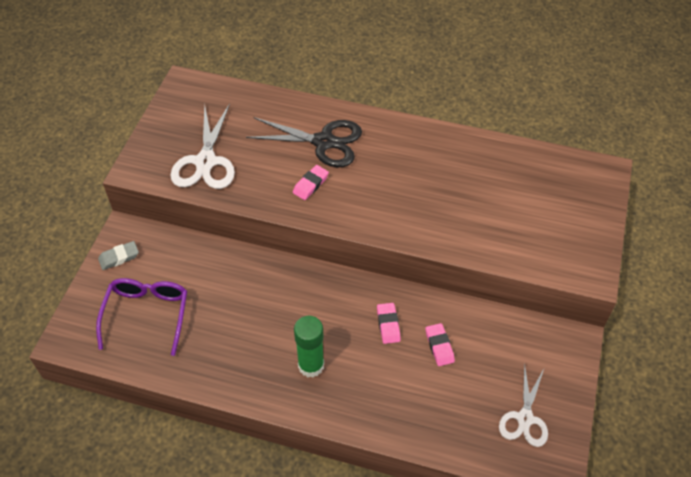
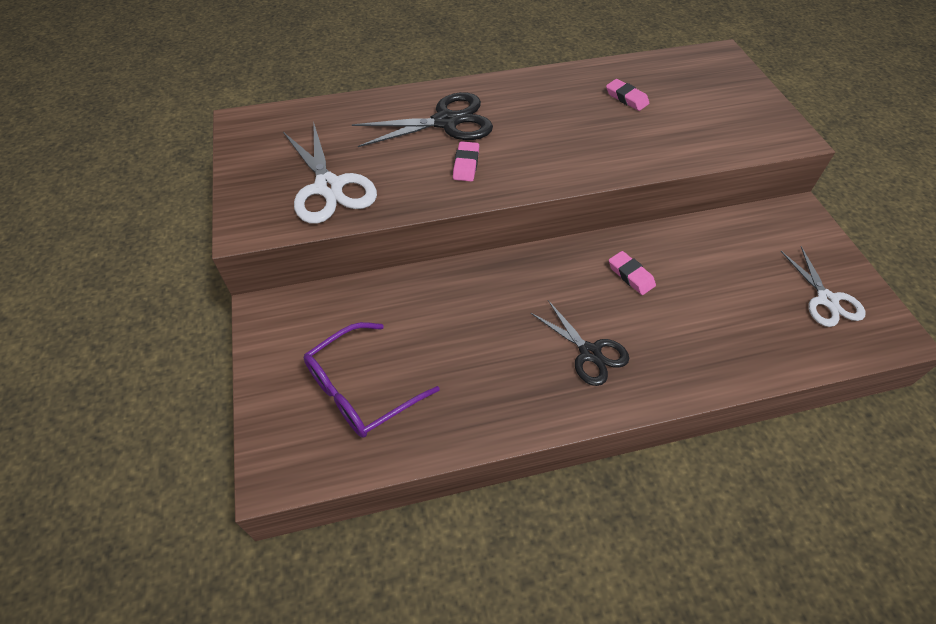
camera: 30 degrees left, 0 degrees up
(119, 257) = (278, 343): grey eraser -> none
(147, 314) = (360, 390): purple glasses -> purple glasses turned 105 degrees counterclockwise
(311, 365) = (589, 353): green glue stick -> black scissors
(439, 346) = (694, 272): pink eraser -> pink eraser (626, 98)

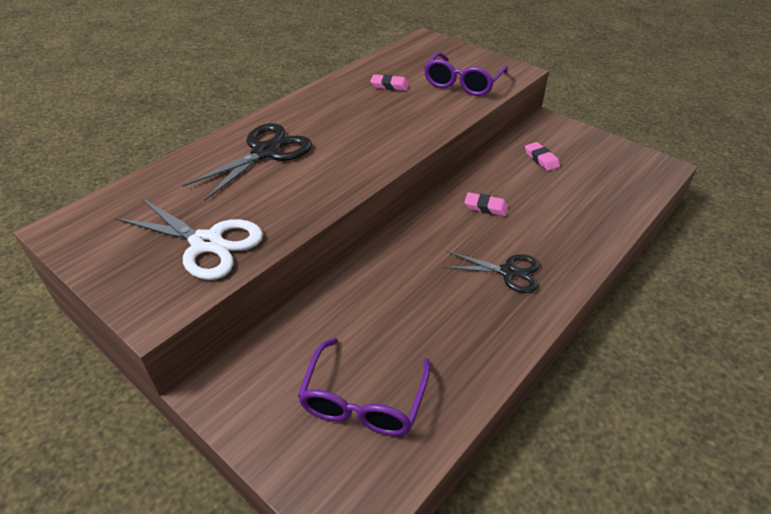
camera: 35 degrees left, 10 degrees down
(466, 164) = (313, 175): pink eraser -> pink eraser (541, 159)
(709, 127) = (462, 83): none -> purple glasses
(826, 300) = (611, 165): white scissors -> none

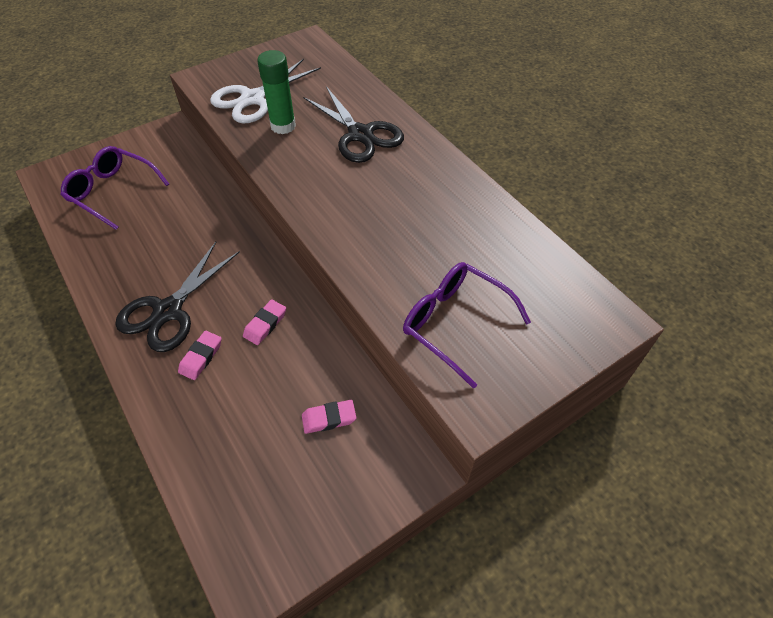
camera: 105 degrees right, 10 degrees up
(260, 205) = (283, 126): none -> green glue stick
(389, 86) = (467, 245): pink eraser -> pink eraser (201, 357)
(508, 272) = (168, 311): black scissors -> black scissors, size x1.50

